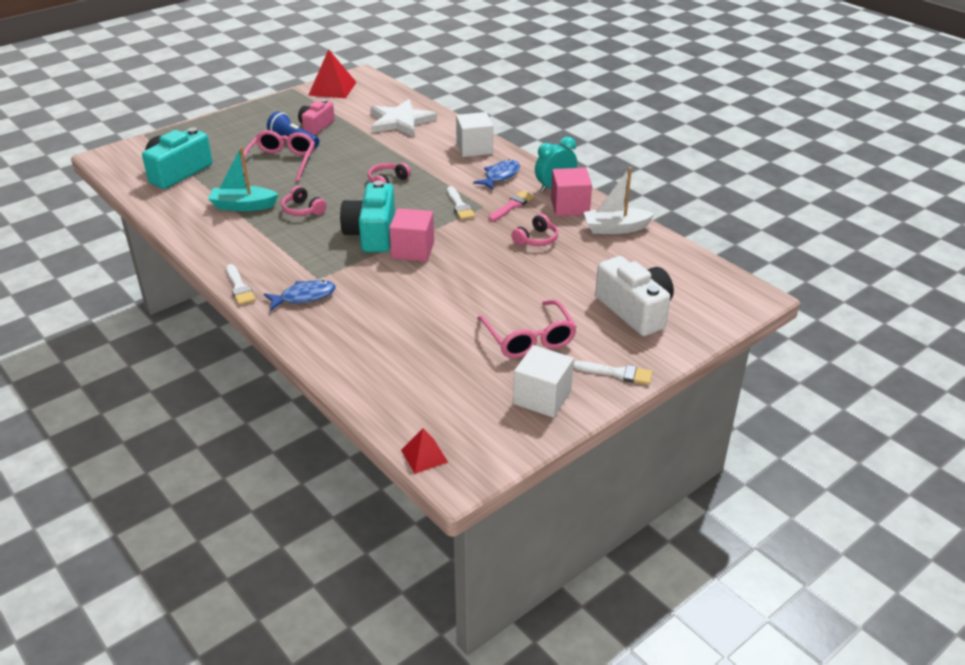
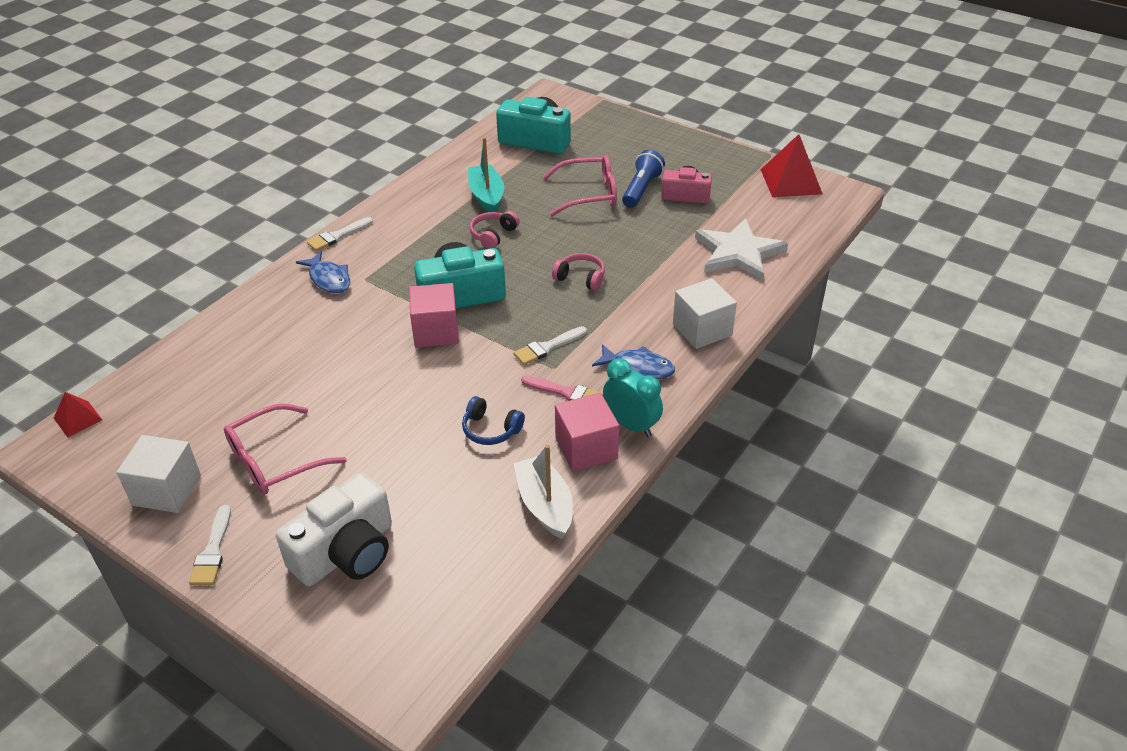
camera: 75 degrees right, 5 degrees up
(536, 239) = (491, 430): pink headphones -> blue headphones

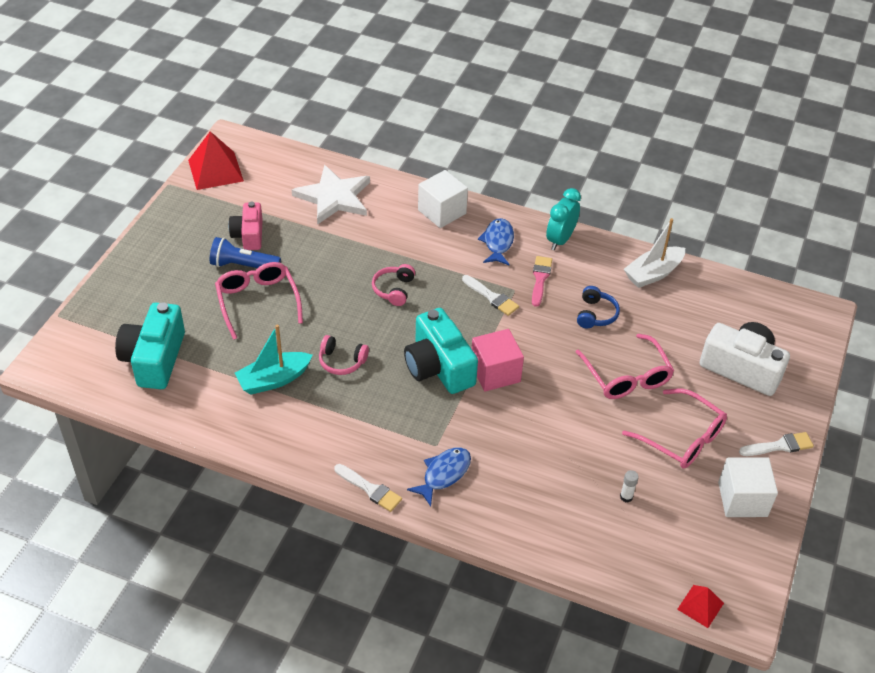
camera: 105 degrees left, 5 degrees up
(229, 395) = (626, 497): none -> white glue stick
(384, 434) = (626, 376): none -> pink glasses
(586, 448) = (592, 260): pink cube -> none

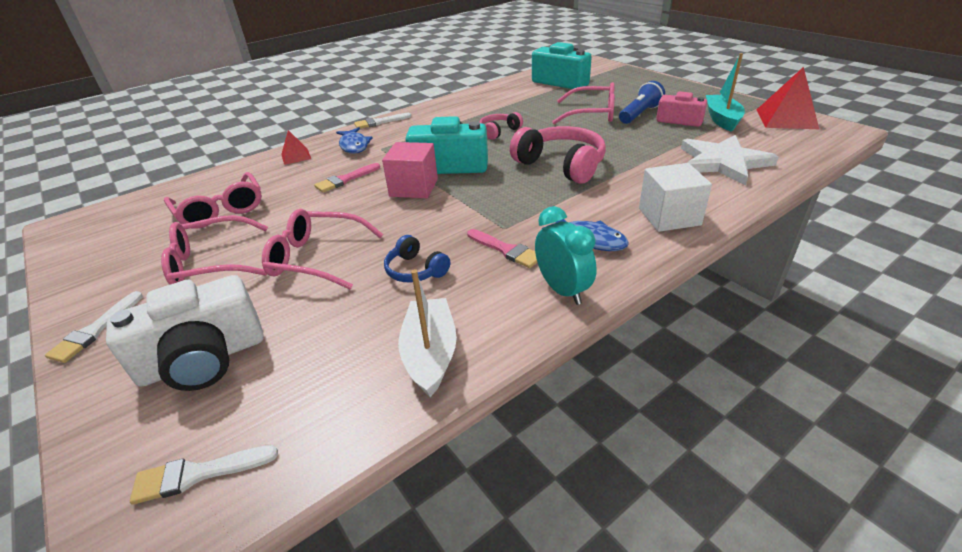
camera: 125 degrees right, 10 degrees down
(273, 380) = (506, 109): turquoise boat -> turquoise boat (721, 119)
(394, 289) = (561, 165): pink headphones -> pink headphones, size x1.87
(492, 297) = (506, 211): white brush -> white brush (198, 474)
(515, 433) = (345, 179): none -> pink brush
(626, 497) = (220, 210): white glue stick -> pink glasses
(700, 606) = (103, 210): red pyramid -> red pyramid (296, 156)
(742, 499) = (110, 271): white cube -> none

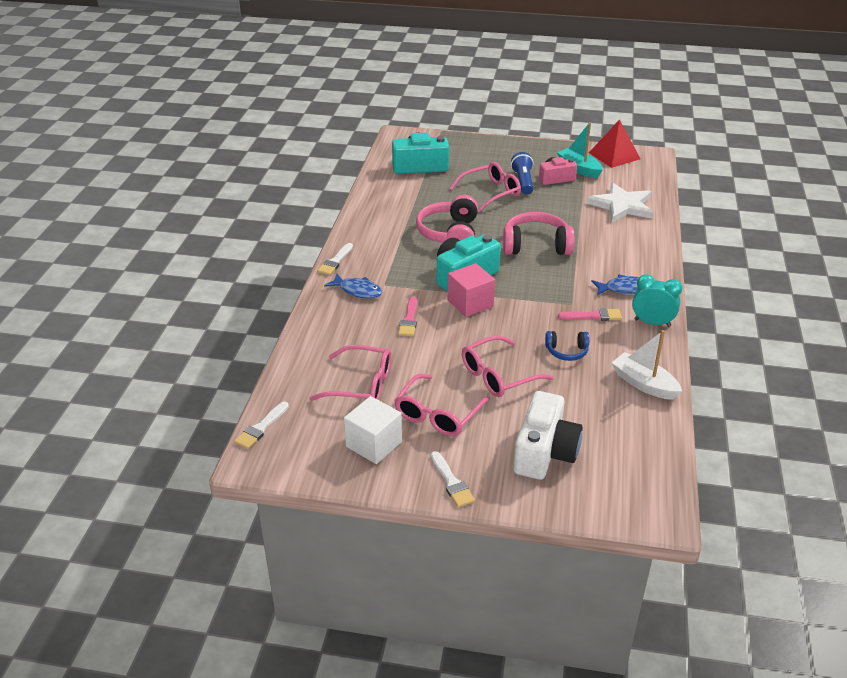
camera: 45 degrees left, 0 degrees up
(198, 474) = (636, 482): white brush -> white brush (261, 428)
(296, 156) = (327, 320): red pyramid -> none
(499, 131) = (449, 233): pink headphones -> pink headphones, size x1.87
(669, 216) = (642, 256): white cube -> white cube (374, 444)

